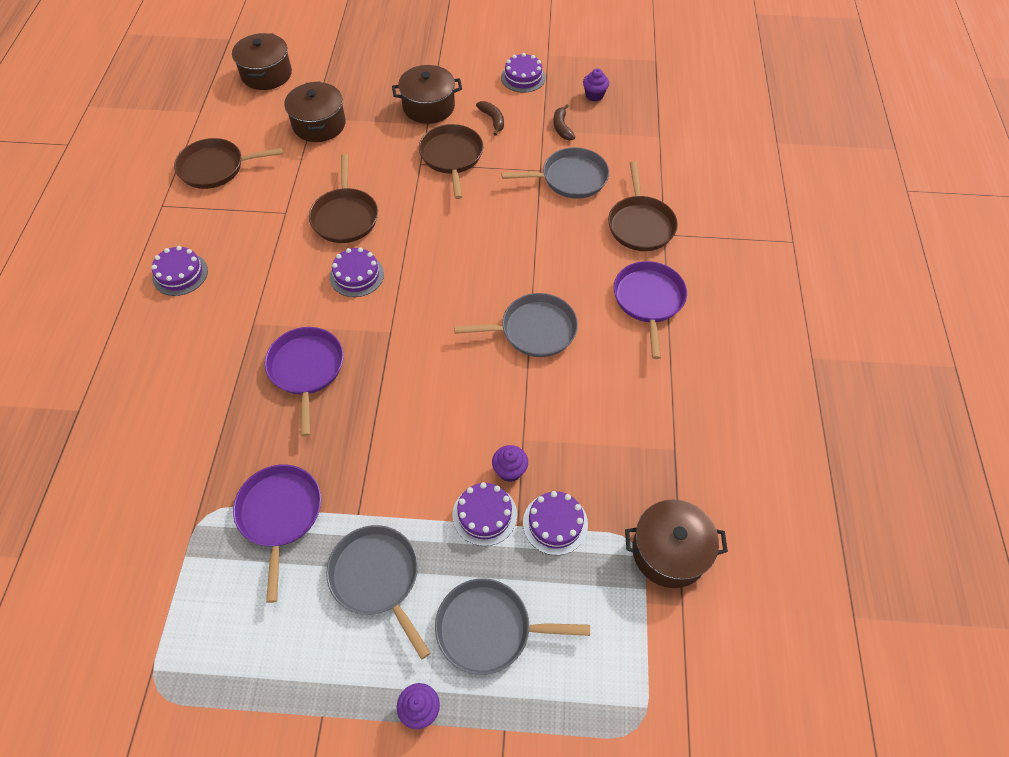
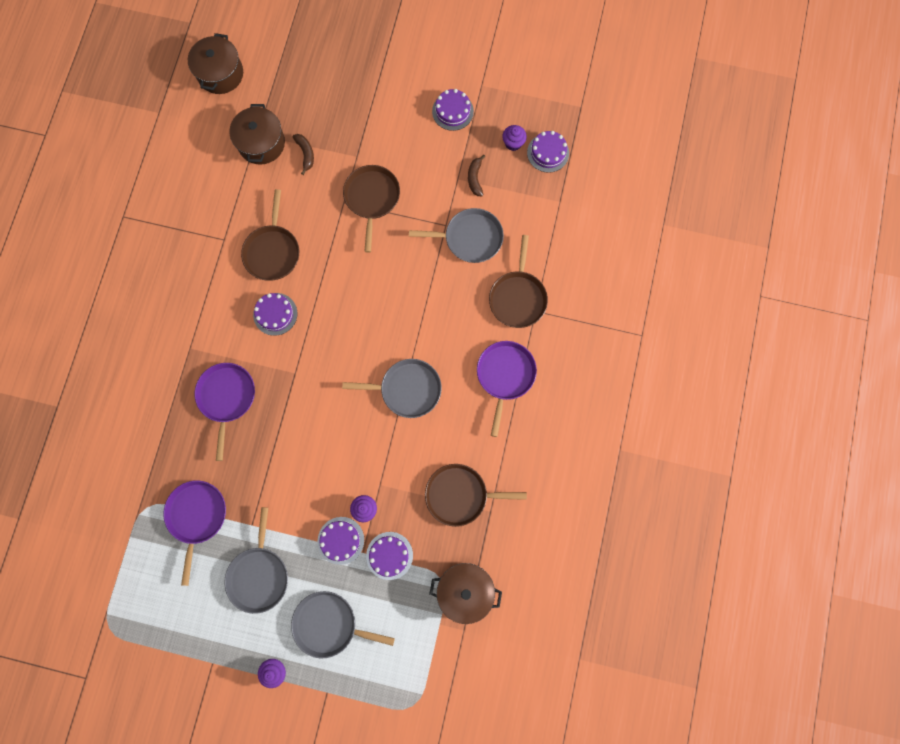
camera: 10 degrees right, 20 degrees up
(180, 274) = (135, 291): purple cake -> purple cake (548, 153)
(215, 168) = (169, 181): brown pan -> brown pan (460, 495)
(377, 577) = (259, 575): grey pan -> grey pan turned 150 degrees counterclockwise
(428, 107) = (361, 136): brown pot -> none
(493, 120) = (415, 160): brown banana -> brown banana (306, 154)

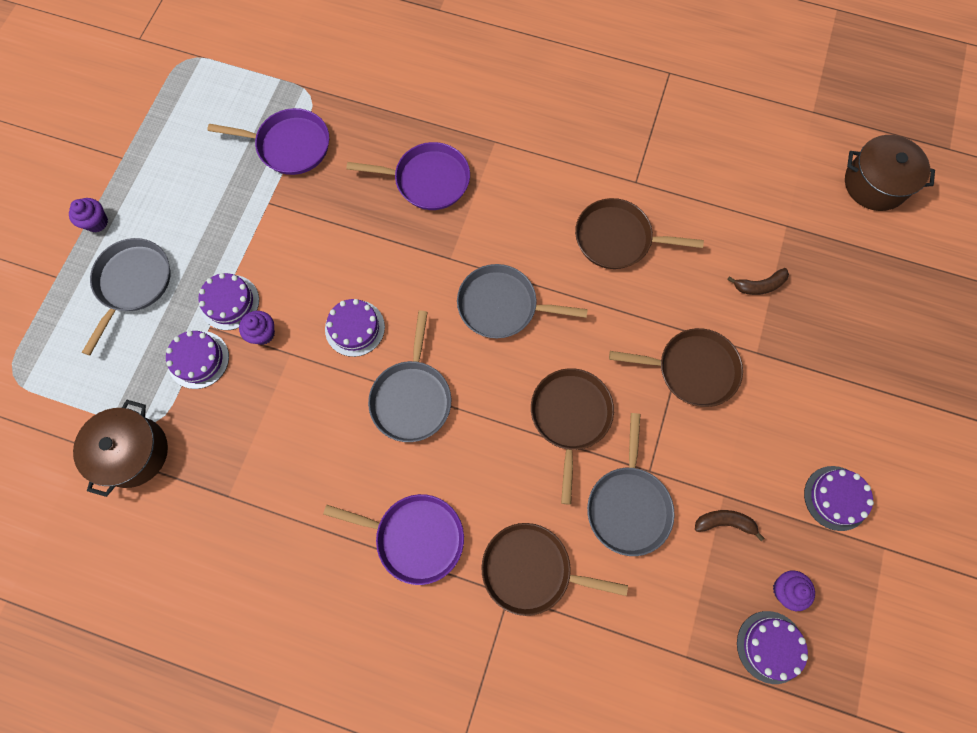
camera: 95 degrees right, 5 degrees down
(259, 575) = (208, 209): grey pan -> grey pan (502, 305)
(261, 143) = (773, 230): brown pot -> none
(275, 314) = (531, 238): purple cake -> purple cake (355, 328)
(460, 495) = (258, 456): brown pan -> brown pan (570, 416)

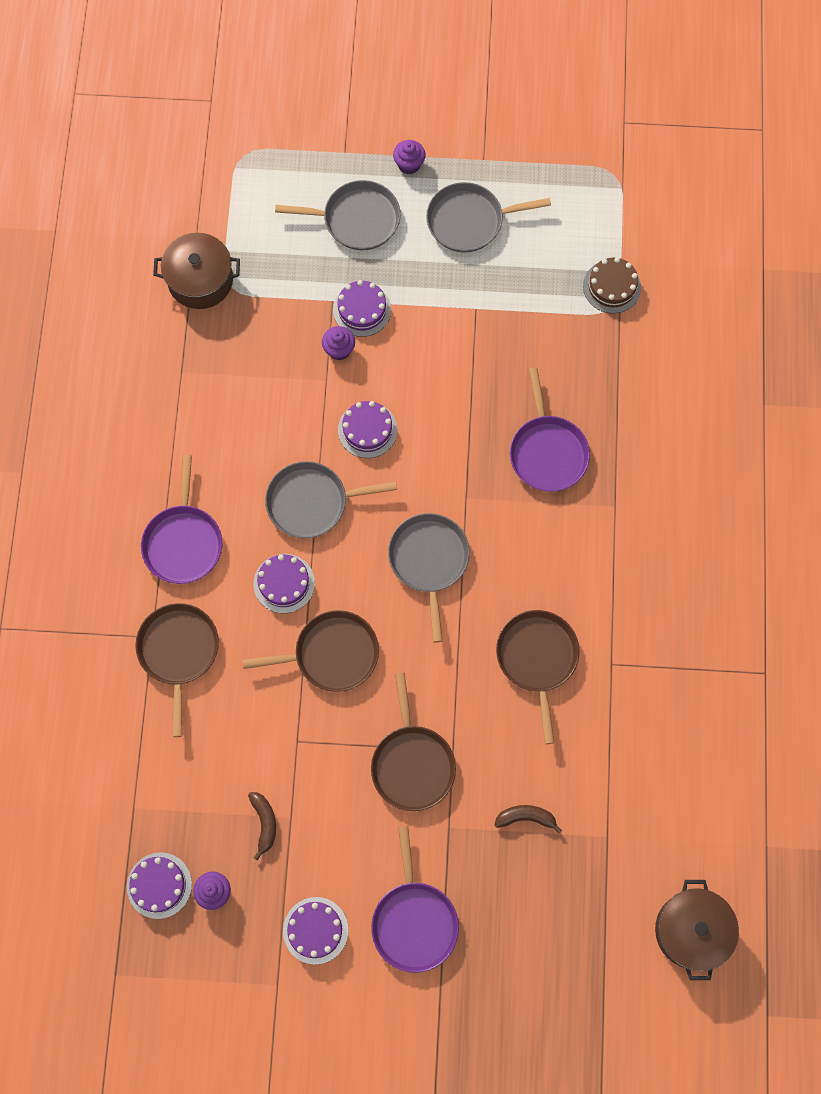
camera: 75 degrees right, 0 degrees up
(198, 359) = (299, 303): purple cake -> purple cake (284, 583)
(290, 146) = (545, 307): purple pan -> purple pan (414, 921)
(291, 89) = (612, 286): none -> brown cake
(628, 505) = (258, 728): grey pan -> grey pan (469, 221)
(759, 285) = (526, 817): brown banana -> brown banana turned 120 degrees clockwise

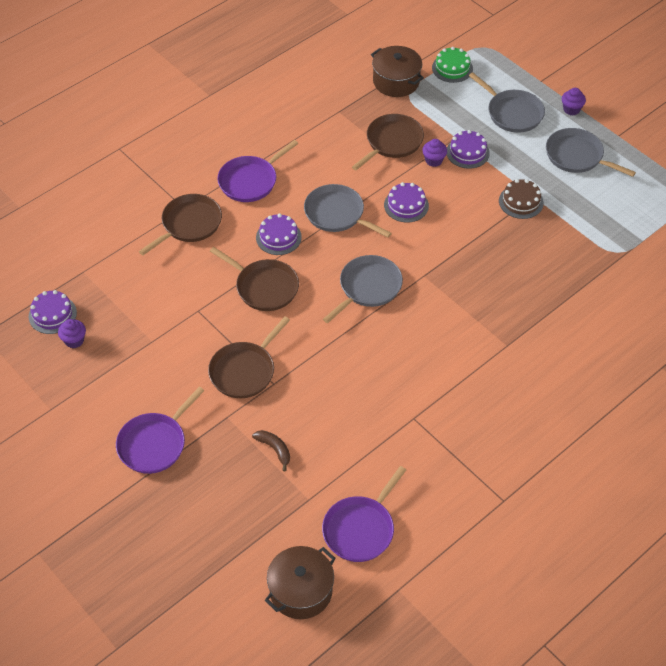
camera: 45 degrees right, 20 degrees down
(240, 212) = (452, 68): none -> green cake
(264, 823) = (136, 332): brown banana -> none
(315, 930) = (100, 402): purple cake -> none
(537, 658) = (373, 380): brown pan -> brown pan (392, 142)
(547, 452) = (497, 290): purple pan -> purple pan (360, 529)
(612, 286) = (629, 243): brown cake -> brown cake (521, 202)

